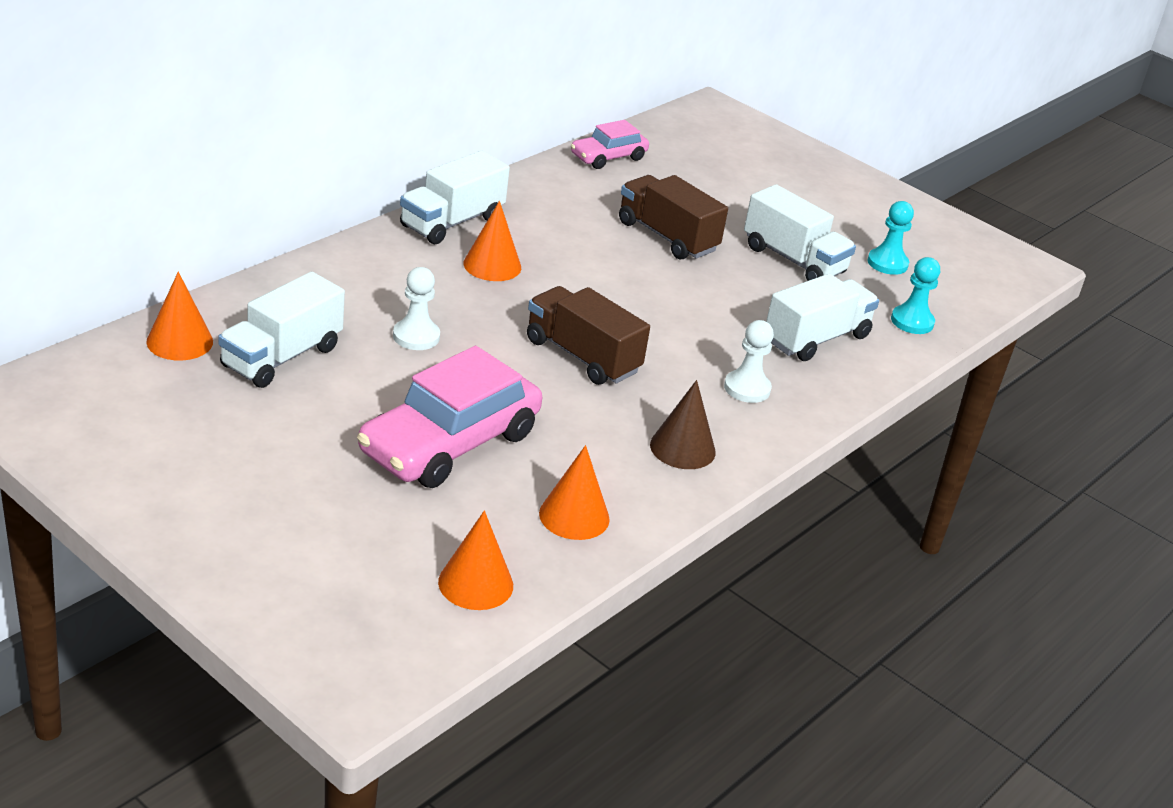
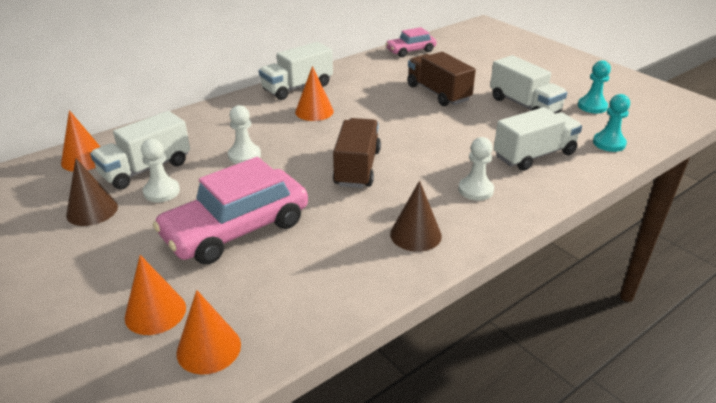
camera: 15 degrees right, 0 degrees up
(237, 418) = (92, 210): none -> brown cone
(322, 391) = (161, 192): none -> white pawn
(574, 516) = (312, 289): orange cone -> orange cone (155, 312)
(582, 356) = (357, 168): brown truck -> brown truck turned 45 degrees clockwise

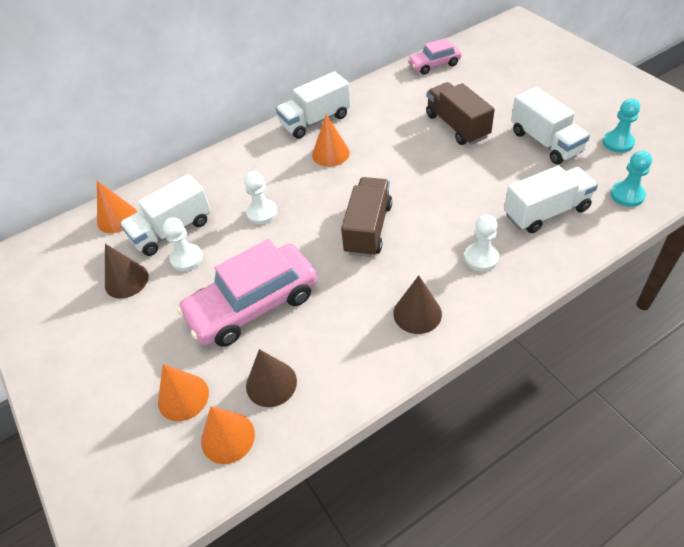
camera: 10 degrees right, 15 degrees up
(259, 297) = (271, 383): none -> brown cone

